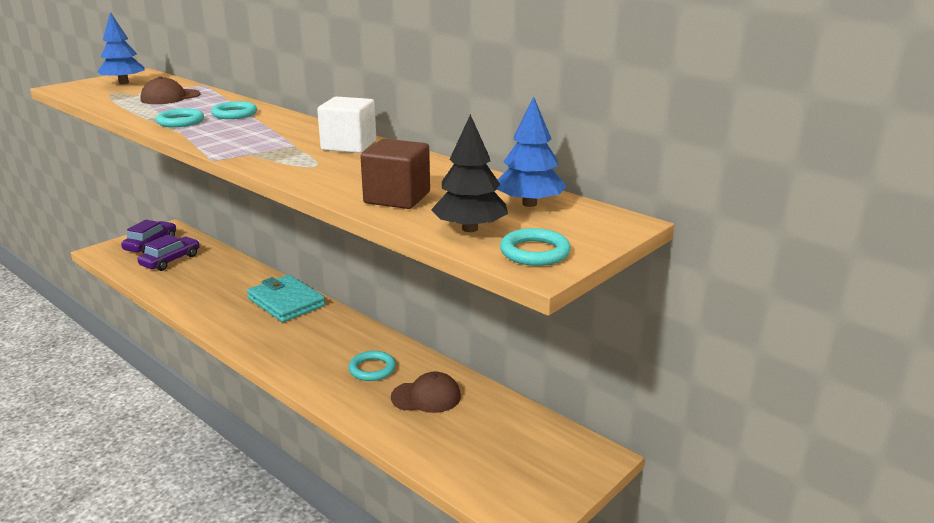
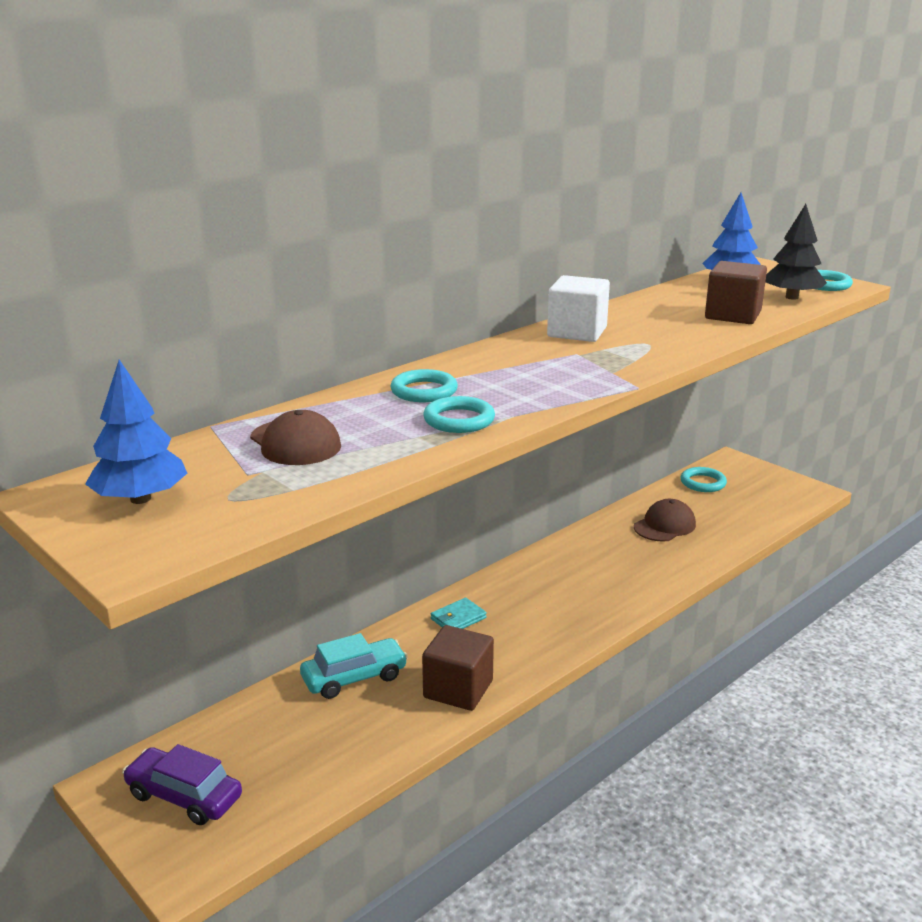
camera: 85 degrees left, 0 degrees up
(170, 260) = (276, 754): purple car -> none
(206, 306) = (458, 689): none -> brown cube
(230, 274) = (354, 678): none -> turquoise car
(286, 302) = (458, 618): turquoise wallet -> turquoise wallet, size x0.49
(372, 369) = (618, 554): turquoise ring -> turquoise ring (703, 483)
(426, 397) = (664, 526): brown cap -> brown cap turned 45 degrees clockwise

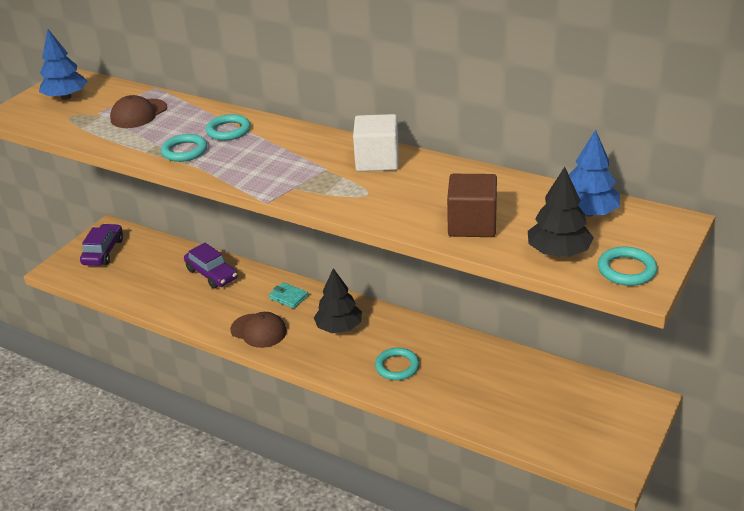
camera: 75 degrees right, 10 degrees up
(354, 678) = (212, 274): turquoise car -> purple car
(458, 689) = (212, 315): brown cube -> none
(544, 591) = (339, 327): none -> black tree
(664, 526) = (475, 374): brown cap -> brown cap (258, 331)
(703, 483) = (578, 387): turquoise ring -> turquoise ring (397, 366)

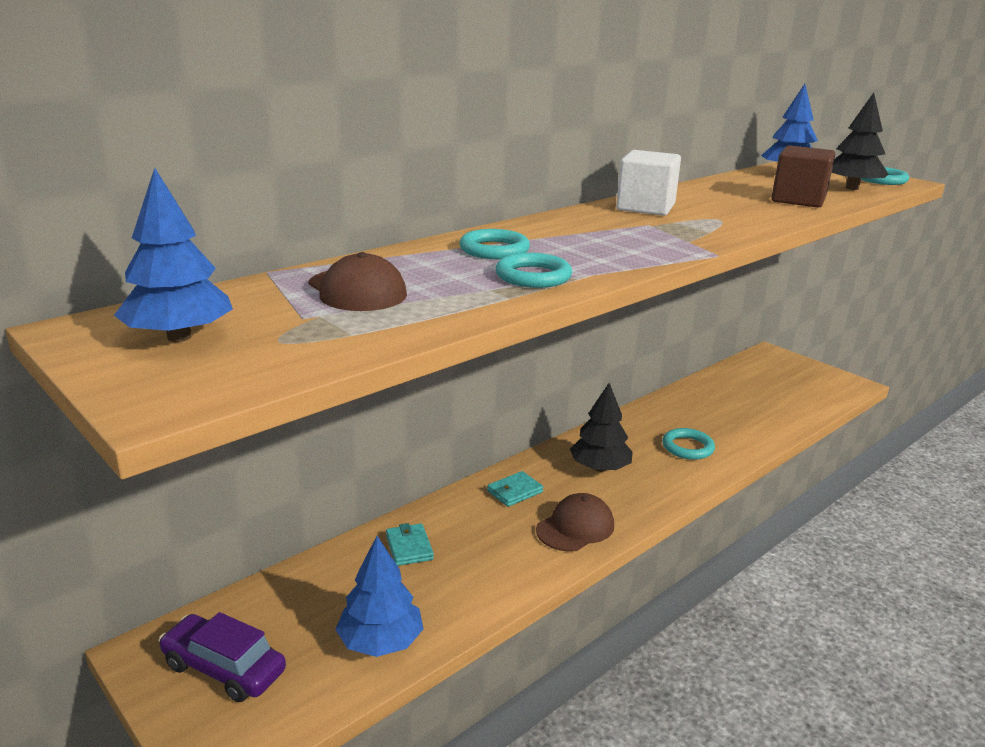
camera: 75 degrees left, 10 degrees down
(132, 288) = (380, 642): none -> blue tree
(212, 274) = (409, 547): purple car -> turquoise wallet

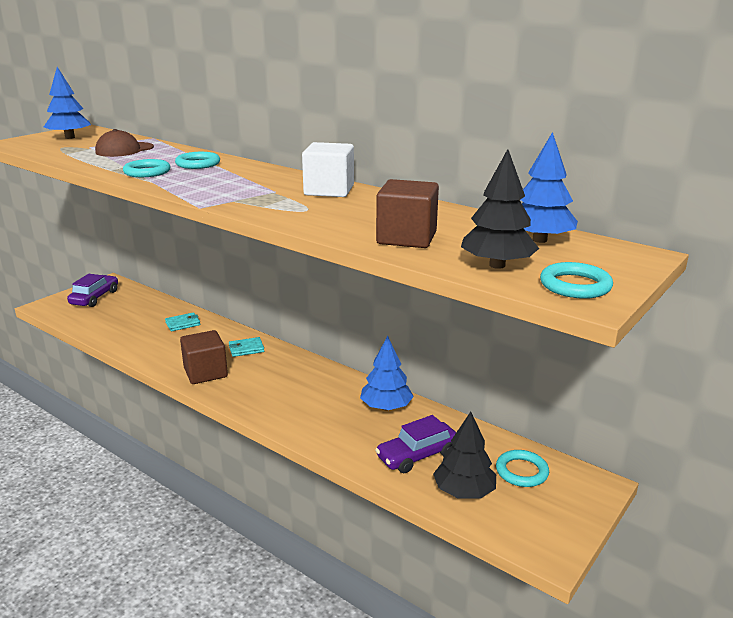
camera: 80 degrees right, 0 degrees up
(380, 642) = (104, 327): blue tree -> blue tree (386, 407)
(514, 491) = (246, 349): turquoise wallet -> turquoise wallet turned 60 degrees counterclockwise
(575, 527) = (205, 372): brown cap -> brown cube
(600, 468) = (285, 378): black tree -> black tree (464, 491)
(687, 447) = (331, 419): turquoise ring -> turquoise ring (521, 471)
(746, 412) = (417, 455): none -> purple car

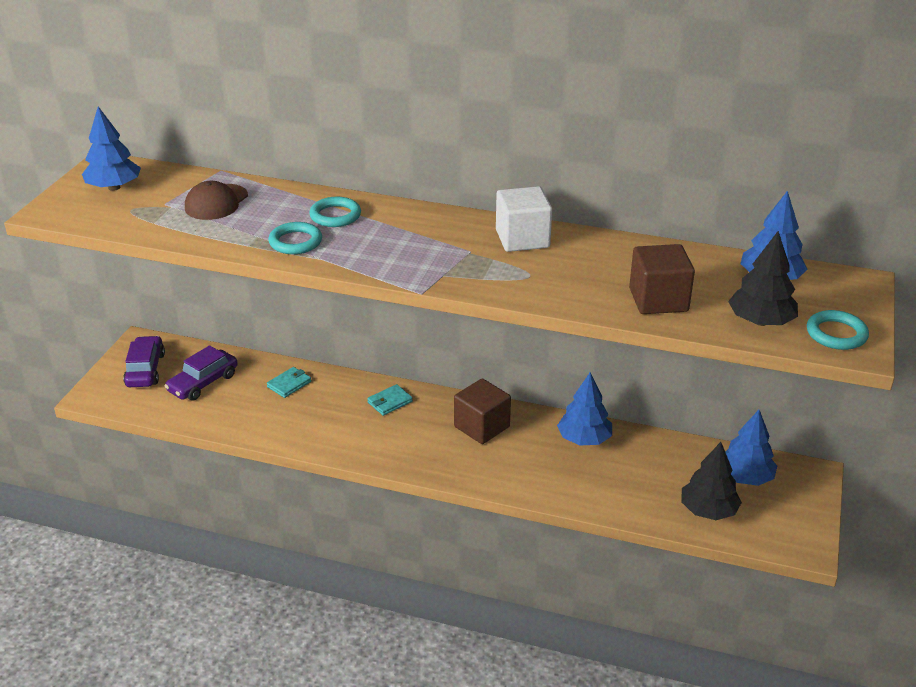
camera: 20 degrees left, 10 degrees up
(205, 372) = (370, 443): brown cube -> brown cube (481, 427)
(417, 455) = (646, 485): purple car -> purple car (203, 383)
(521, 471) = (745, 477): turquoise ring -> blue tree

